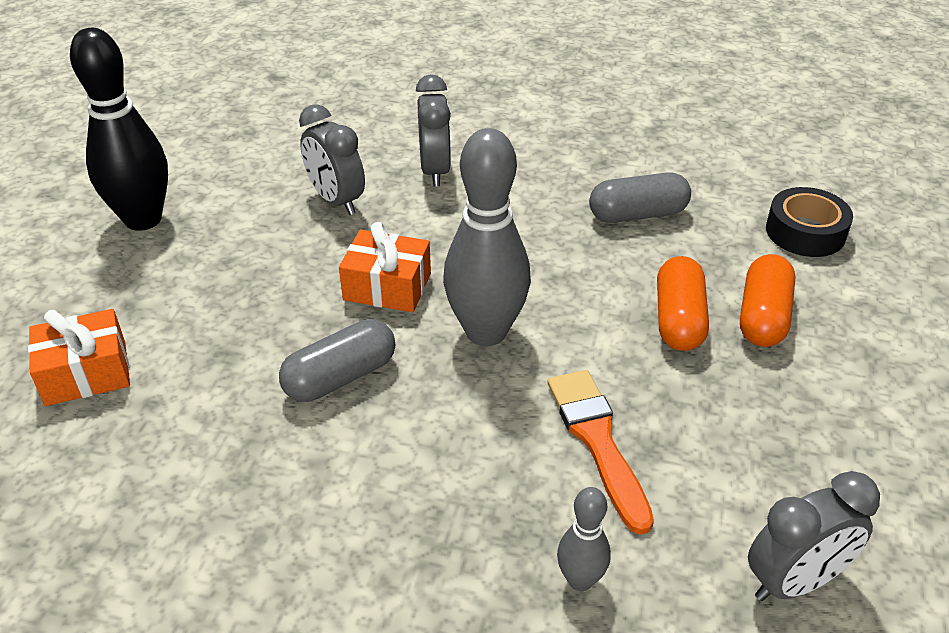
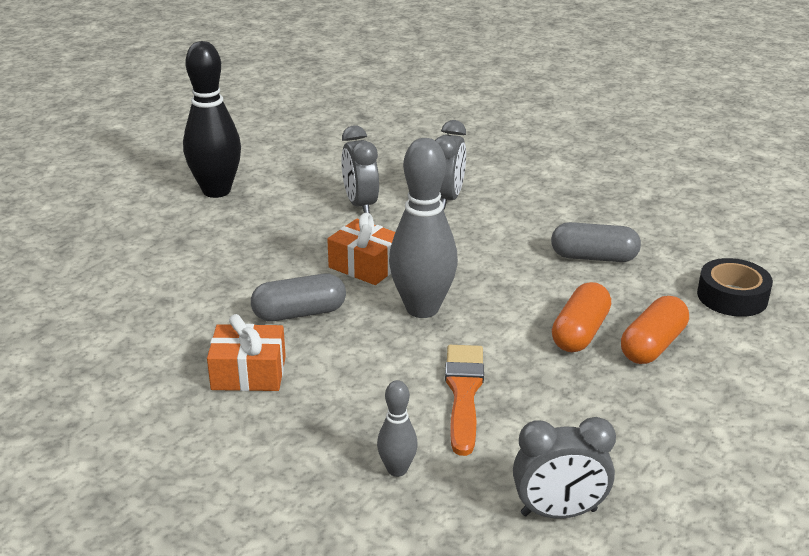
camera: 20 degrees right, 10 degrees down
(86, 373) = (131, 274): orange gift -> orange gift (249, 373)

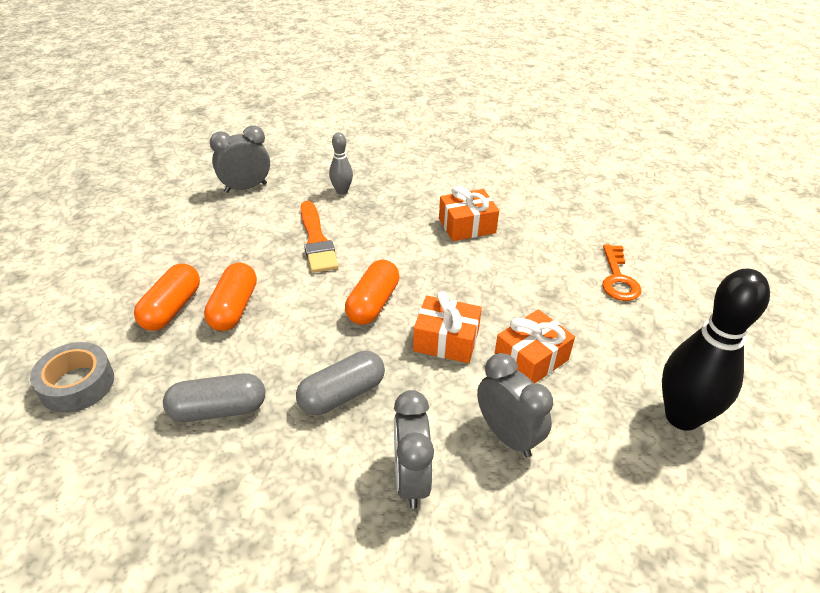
camera: 160 degrees right, 10 degrees up
(138, 281) = (618, 279): none -> orange key
(298, 240) = (531, 359): none -> orange gift
(299, 313) = (468, 277): grey capsule -> grey capsule (342, 394)
(422, 308) = (373, 303): grey bowling pin -> orange capsule
(732, 297) = (77, 384): black tape -> grey tape

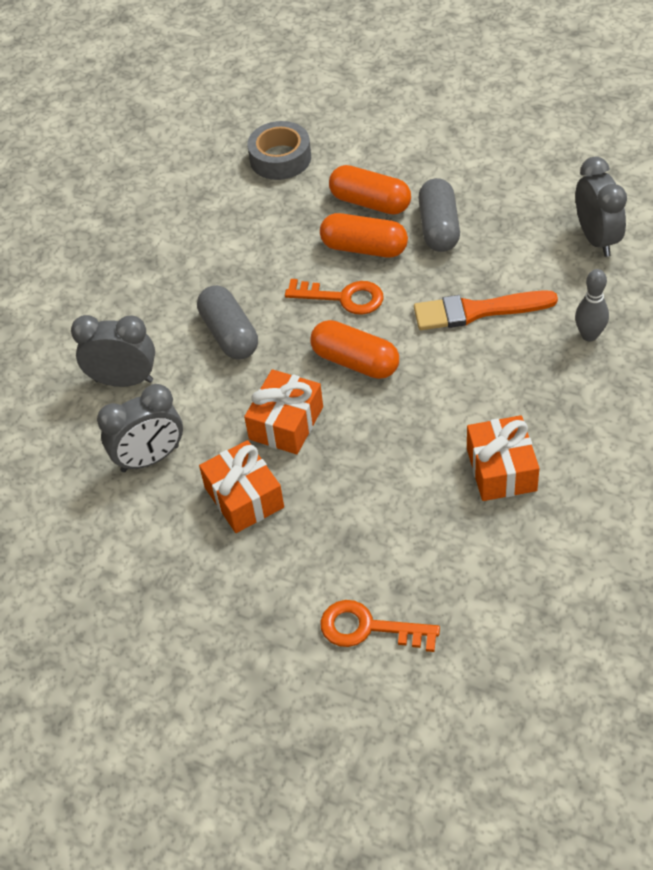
camera: 105 degrees right, 10 degrees up
(218, 410) = (231, 250): grey capsule -> grey capsule (439, 228)
(296, 317) = (343, 297): none -> orange key
(682, 417) = (134, 622): black bowling pin -> none

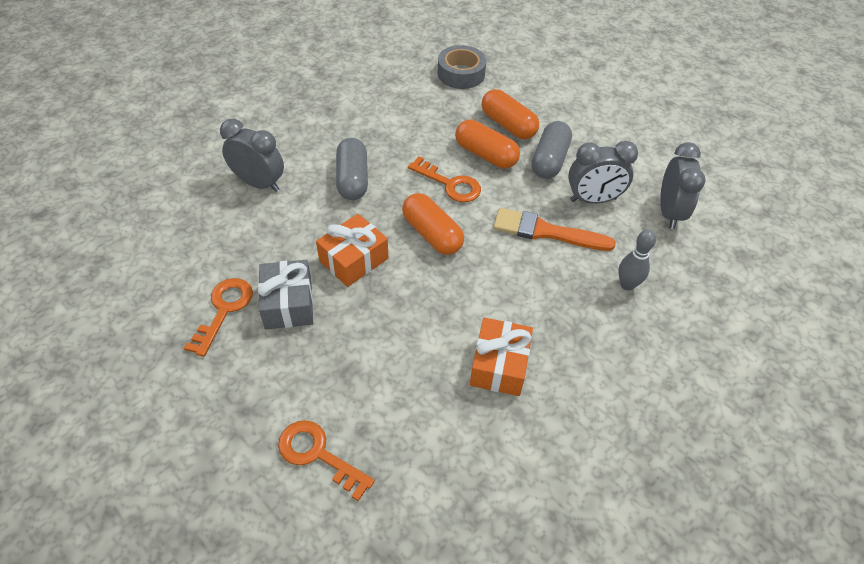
camera: 15 degrees right, 0 degrees up
(150, 458) = (240, 246): grey clock -> grey clock (593, 200)
(178, 532) = (224, 310): none -> orange key
(244, 497) = (288, 304): orange gift -> grey gift

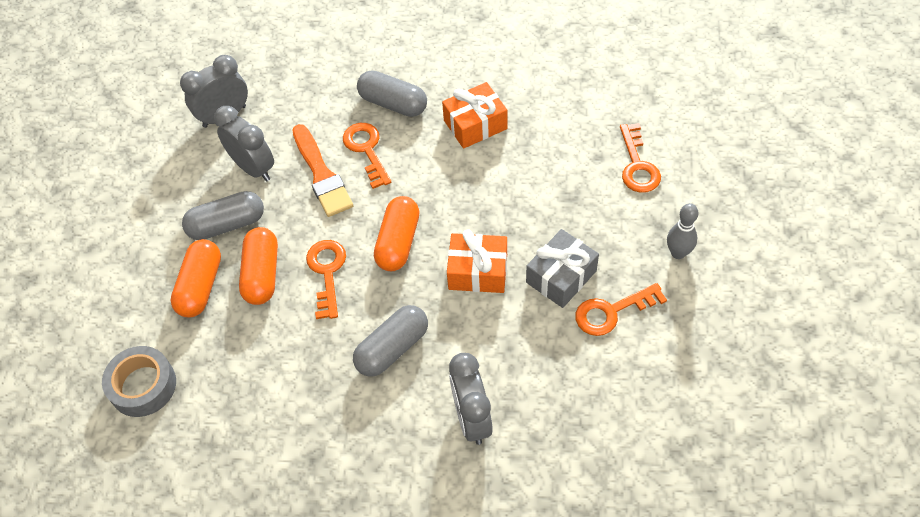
camera: 125 degrees left, 5 degrees up
(545, 273) = (366, 150): none -> orange key
(584, 324) = (393, 103): none -> grey capsule
(627, 285) = (331, 101): grey bowling pin -> grey bowling pin (678, 253)

